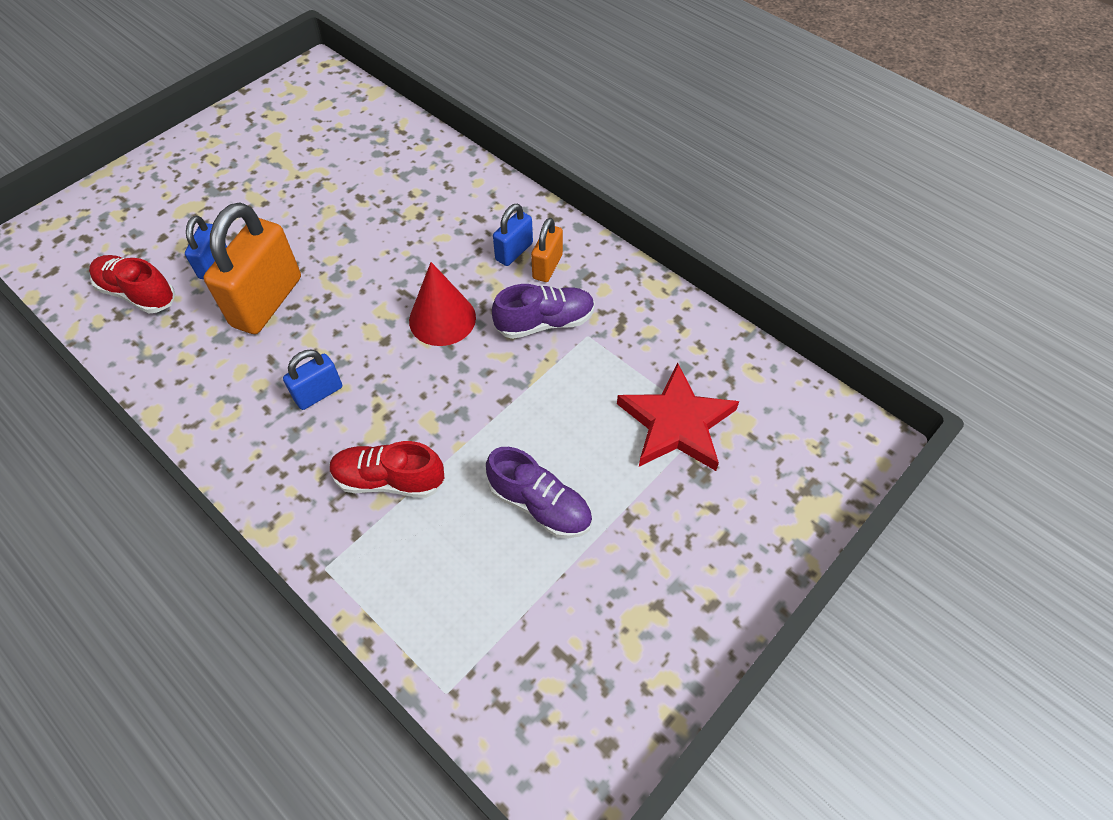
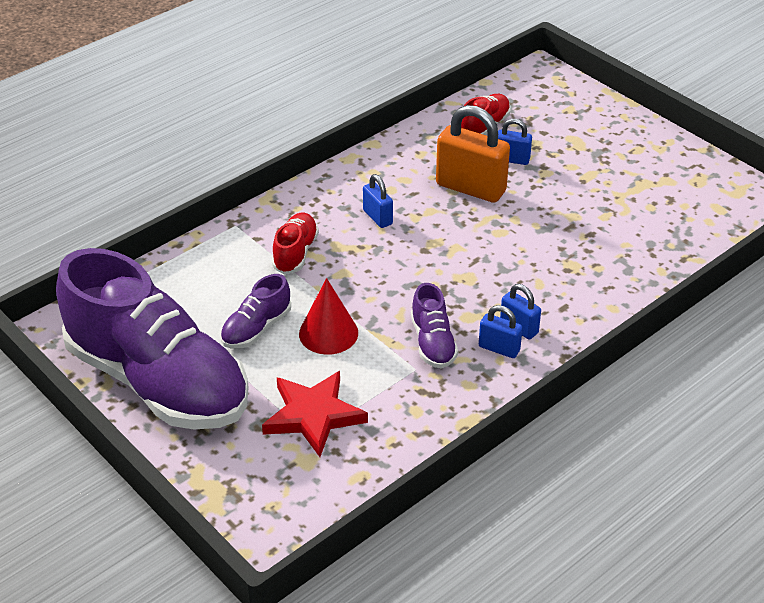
camera: 95 degrees right, 15 degrees down
(442, 319) = (443, 281): red cone -> red cone (328, 333)
(547, 266) = (499, 348): orange padlock -> blue padlock
(652, 610) = (157, 381): none -> purple shoe

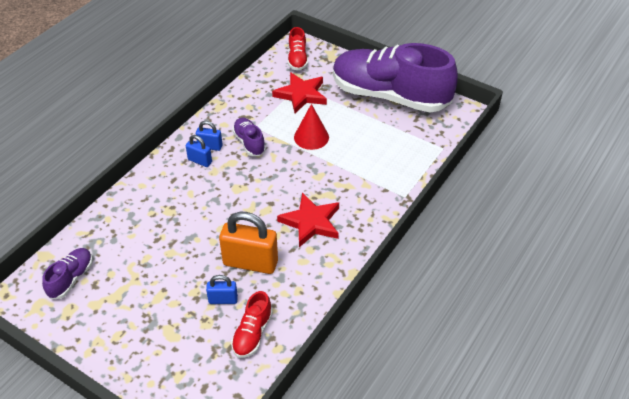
camera: 165 degrees right, 5 degrees up
(256, 328) = (353, 132): purple shoe -> purple shoe (71, 278)
(295, 253) = (354, 184): red shoe -> red shoe (297, 59)
(377, 217) = (311, 222): blue padlock -> red star

